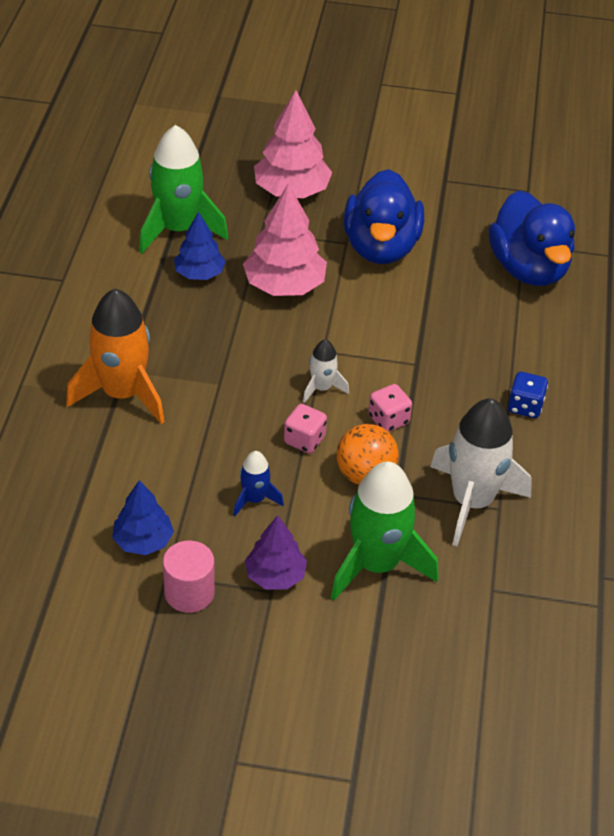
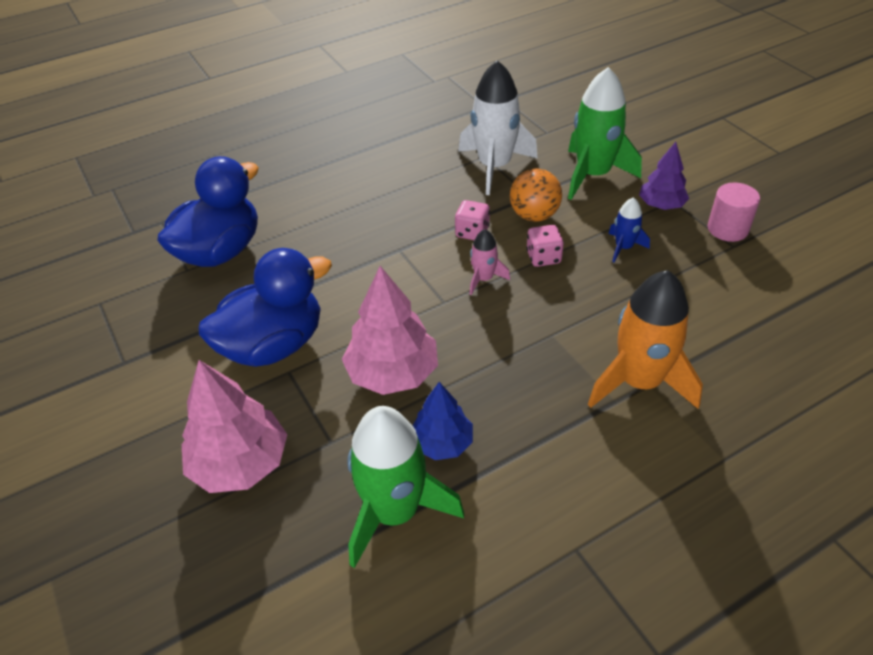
camera: 125 degrees left, 0 degrees up
(143, 541) = (730, 273): blue tree -> none
(322, 388) = (484, 279): white rocket -> pink rocket
(525, 406) = (382, 185): blue dice -> none

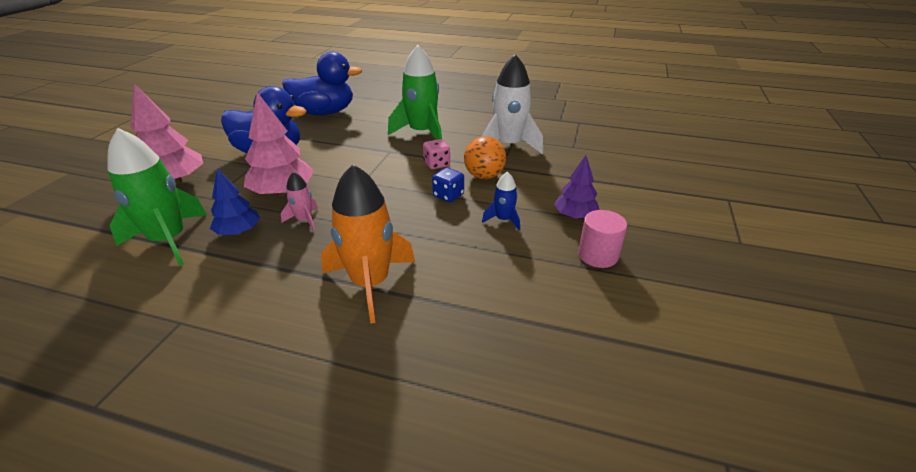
camera: 45 degrees right, 10 degrees down
(484, 279) = (399, 185): pink rocket -> pink rocket (304, 220)
(543, 257) = (448, 195): pink dice -> blue dice
(593, 175) = (560, 178): green rocket -> green rocket (421, 133)

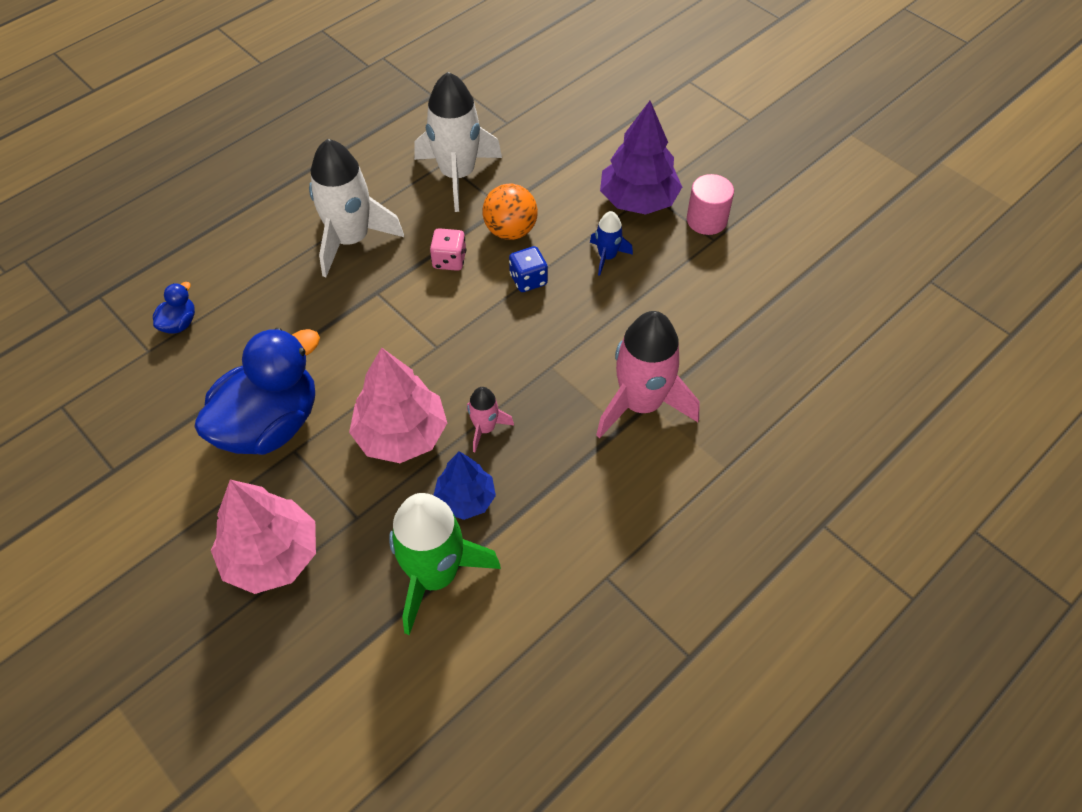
camera: 60 degrees left, 20 degrees up
(325, 113) = (179, 323): blue duck -> blue duck, size x0.42
(370, 283) = (641, 404): orange rocket -> pink rocket
(421, 133) = (351, 240): green rocket -> white rocket
(575, 216) = (638, 200): purple tree -> purple tree, size x1.61

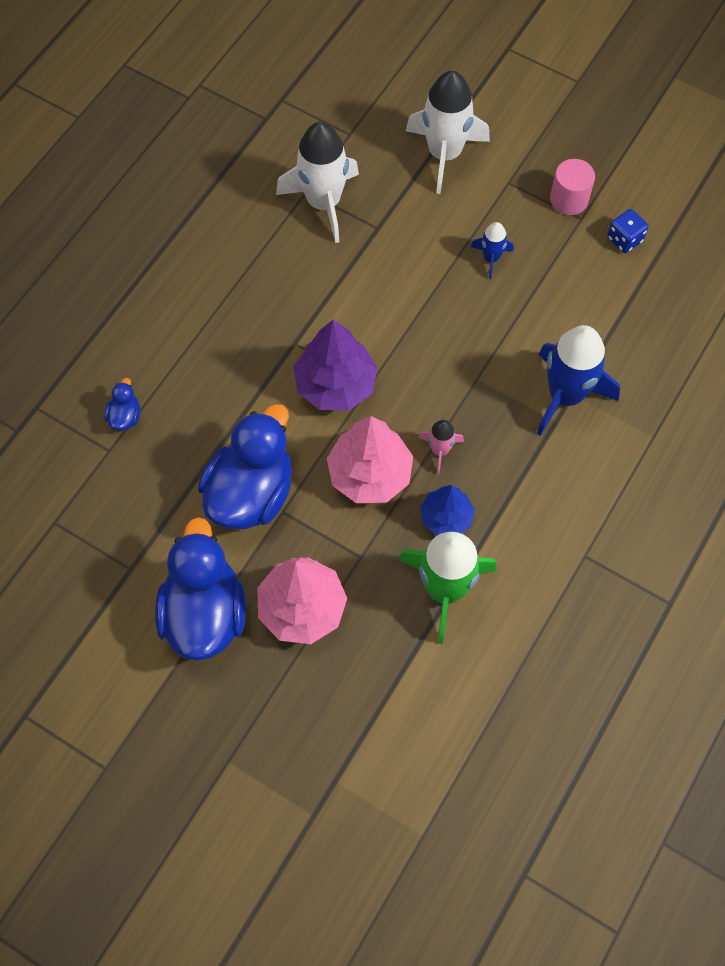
camera: 15 degrees left, 10 degrees up
(167, 535) = (204, 613): none -> blue duck
(351, 240) = (249, 294): white rocket -> white rocket (444, 154)
(449, 260) = (349, 295): pink dice -> none
(510, 231) = (394, 251): orange ball -> none
(528, 280) = (428, 298): blue dice -> blue dice (624, 239)
(638, 200) = (501, 192): purple tree -> purple tree (336, 385)
(641, 404) = (565, 395): pink rocket -> blue rocket

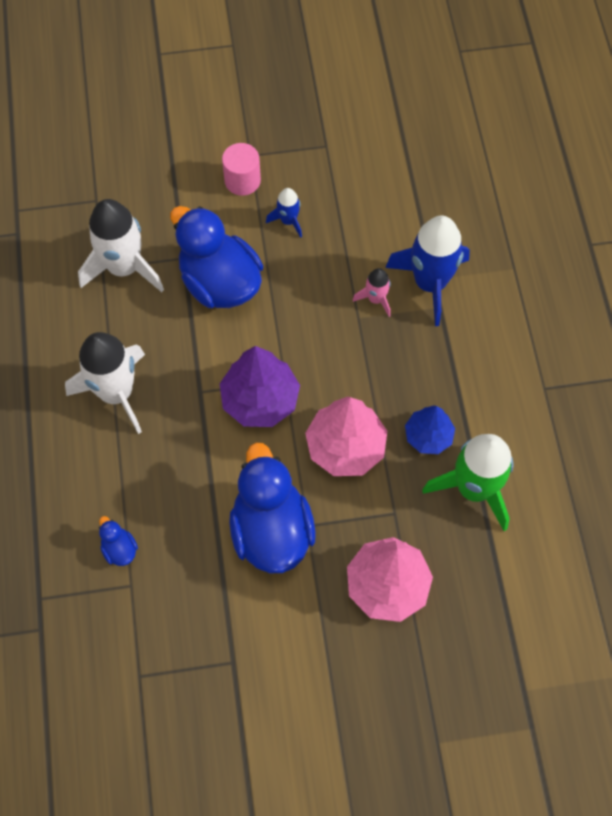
camera: 40 degrees left, 0 degrees up
(204, 613) = (320, 648): blue duck -> blue duck (220, 283)
(440, 450) = (380, 390): pink rocket -> pink rocket (376, 299)
(444, 154) = (183, 166): white rocket -> white rocket (116, 393)
(569, 199) = (305, 138): pink cylinder -> pink cylinder (242, 180)
(624, 239) = (370, 140): blue dice -> none

